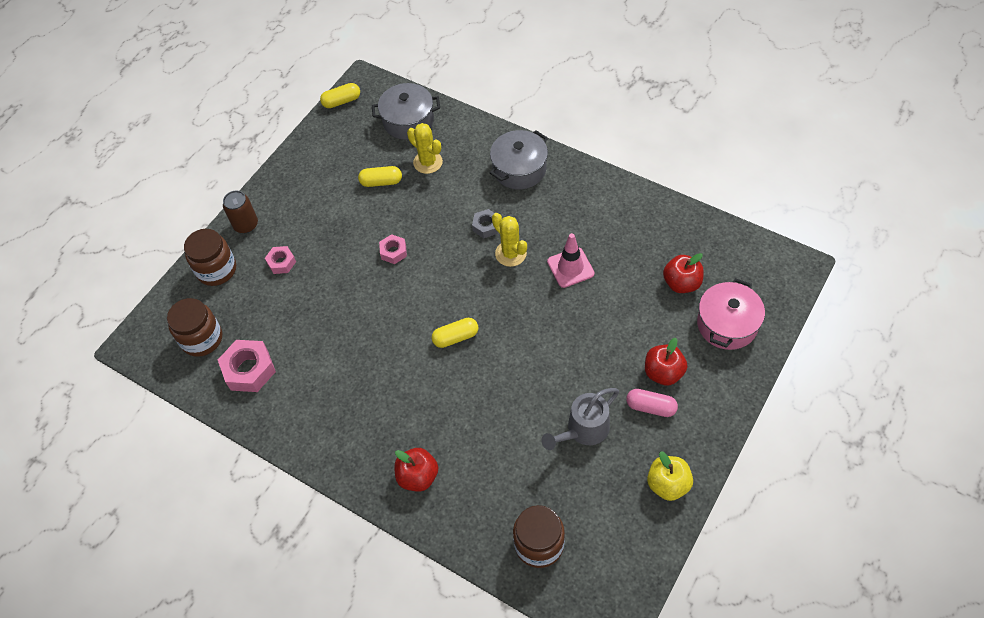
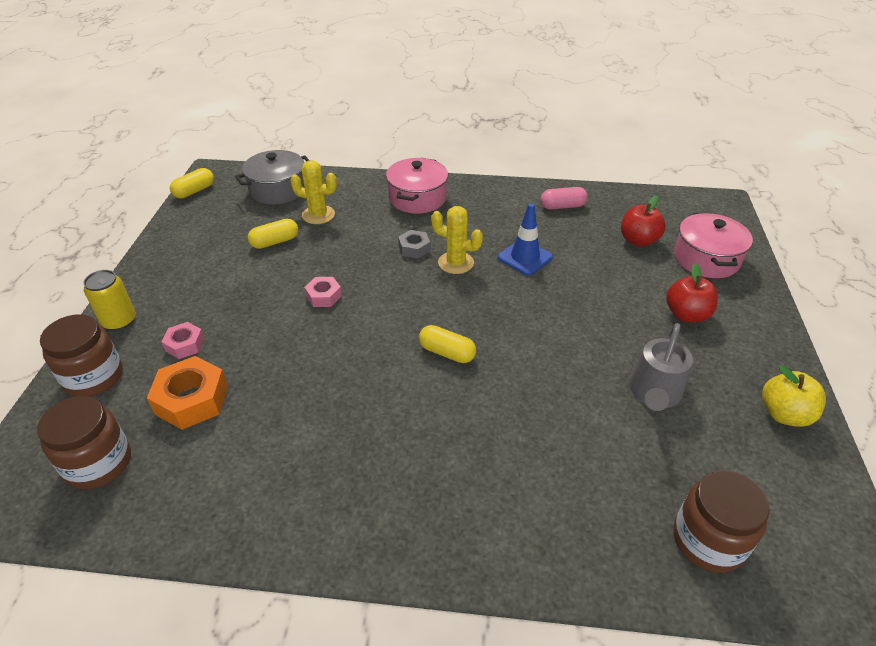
camera: 30 degrees left, 15 degrees down
(246, 225) = (119, 321): brown can -> yellow can
(249, 370) = (188, 477): pink nut -> none
(270, 311) = (192, 400): none -> orange nut
(418, 476) = (500, 521): red apple -> none
(456, 337) = (447, 352): yellow capsule -> yellow capsule turned 75 degrees clockwise
(519, 169) = (417, 198): grey pot -> pink pot
(570, 267) = (525, 257): pink traffic cone -> blue traffic cone
(650, 407) = (701, 348): pink capsule -> pink capsule (562, 206)

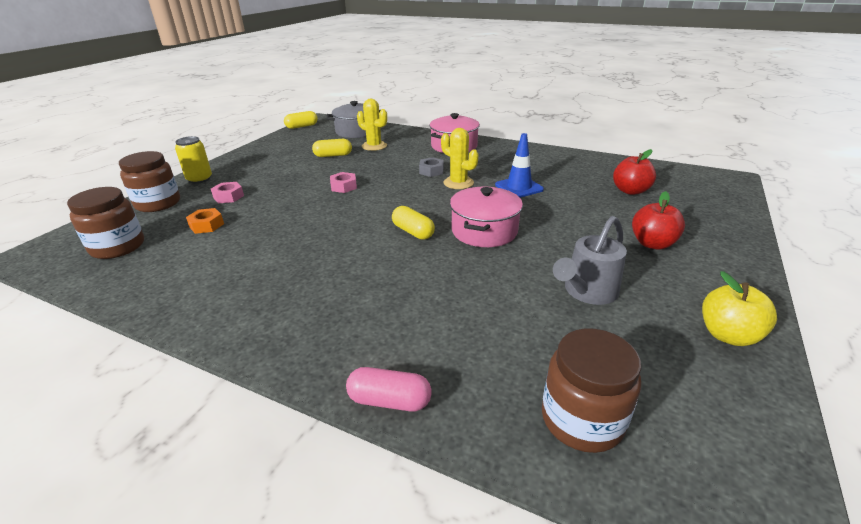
camera: 20 degrees right, 10 degrees down
(192, 400) = (207, 225): orange nut -> orange nut, size x0.58
(562, 206) = (571, 163): pink capsule -> pink capsule (389, 400)
(706, 259) = (693, 211): pink pot -> pink pot (484, 231)

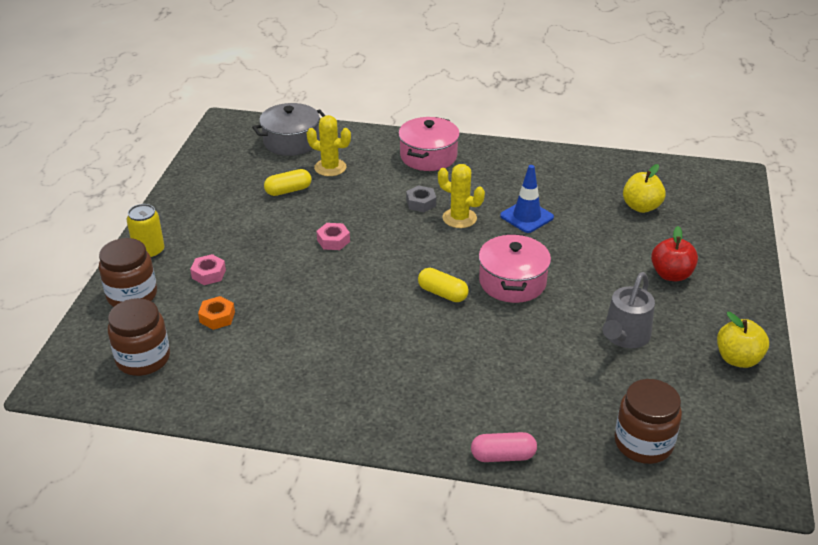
camera: 15 degrees left, 5 degrees up
(302, 126) = (210, 139): yellow capsule -> none
(630, 191) = (641, 207): red apple -> yellow apple

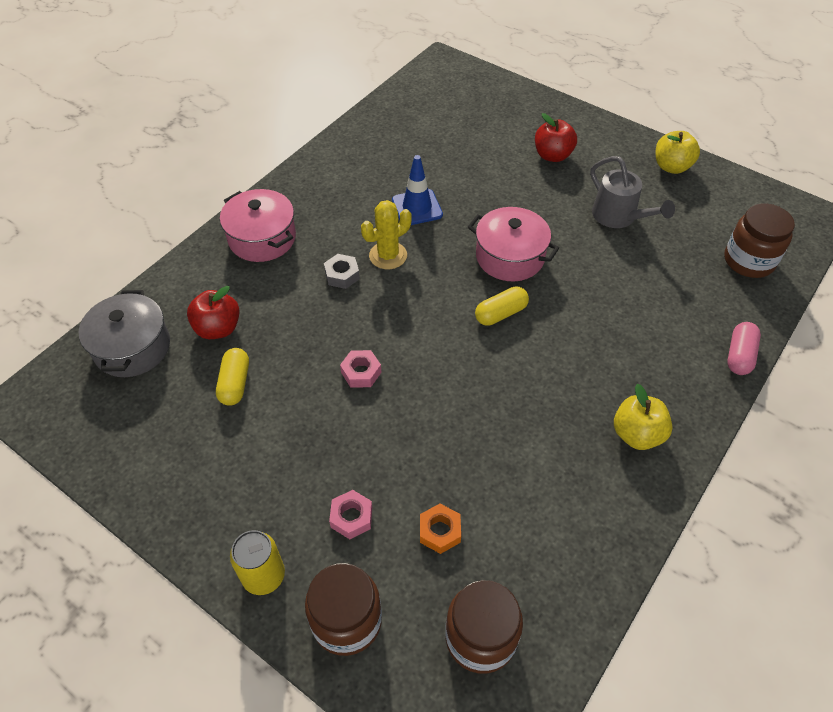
camera: 65 degrees left, 15 degrees up
(330, 167) = (218, 328): yellow cactus -> red apple
(641, 207) = (450, 131): yellow apple -> yellow apple (637, 434)

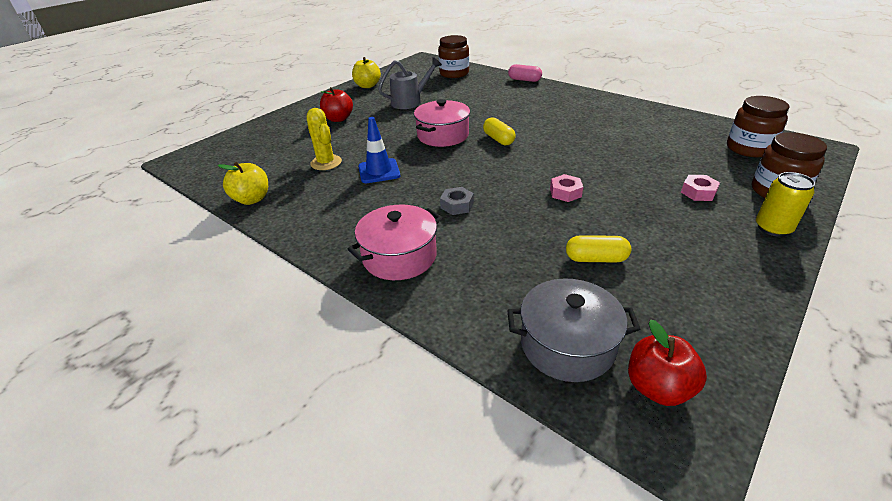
camera: 85 degrees left, 15 degrees down
(218, 328) = (529, 277): red apple -> red apple (658, 387)
(388, 255) = (435, 183): yellow cactus -> yellow cactus (326, 163)
(440, 531) = (687, 160): orange nut -> none
(637, 434) = (587, 105): yellow apple -> yellow apple (252, 199)

